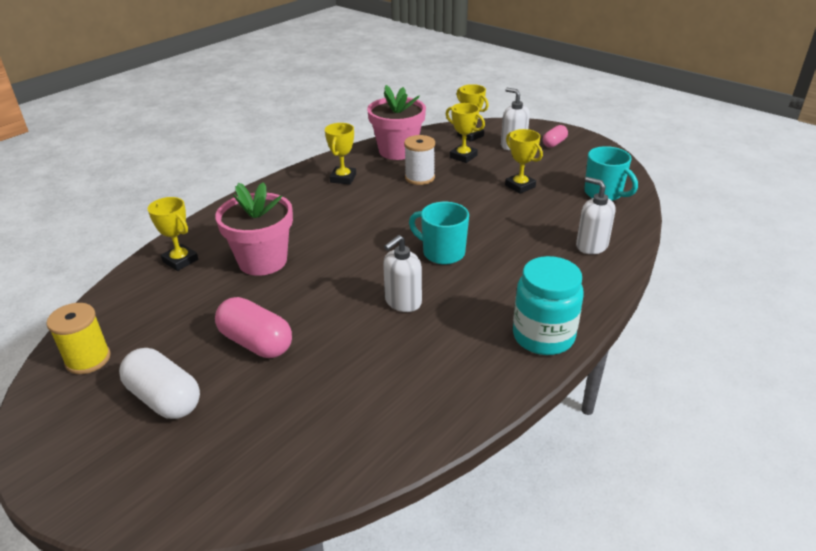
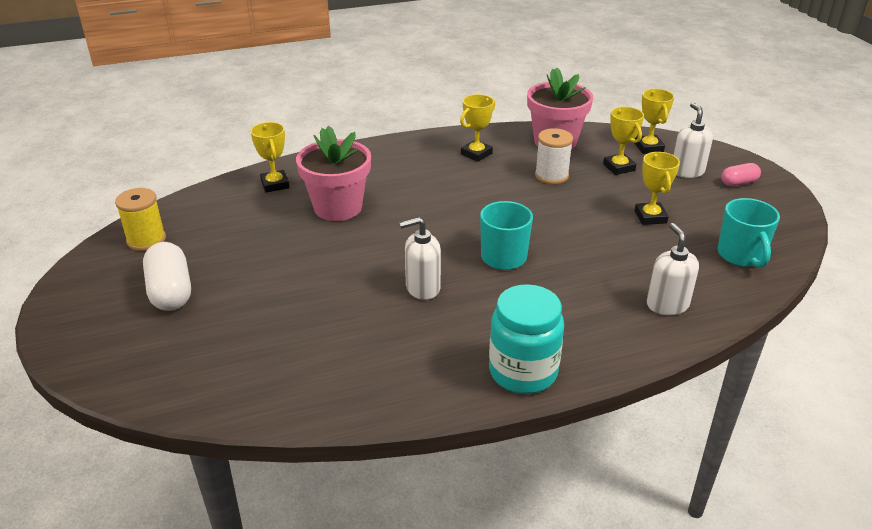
camera: 30 degrees right, 0 degrees up
(256, 342) = (272, 275): pink capsule -> none

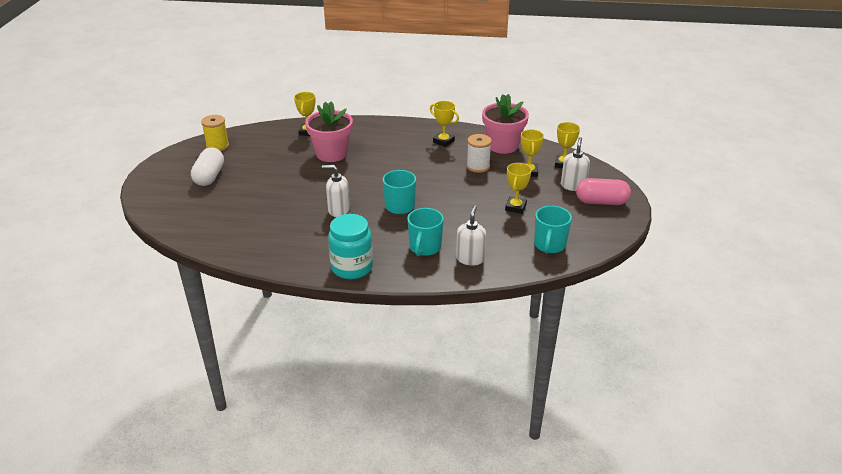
camera: 25 degrees right, 0 degrees up
(476, 154) = (443, 141): yellow trophy -> yellow trophy turned 60 degrees clockwise
(594, 308) = (424, 248): none -> turquoise mug
(738, 183) = (601, 202): pink capsule -> pink capsule, size x1.74

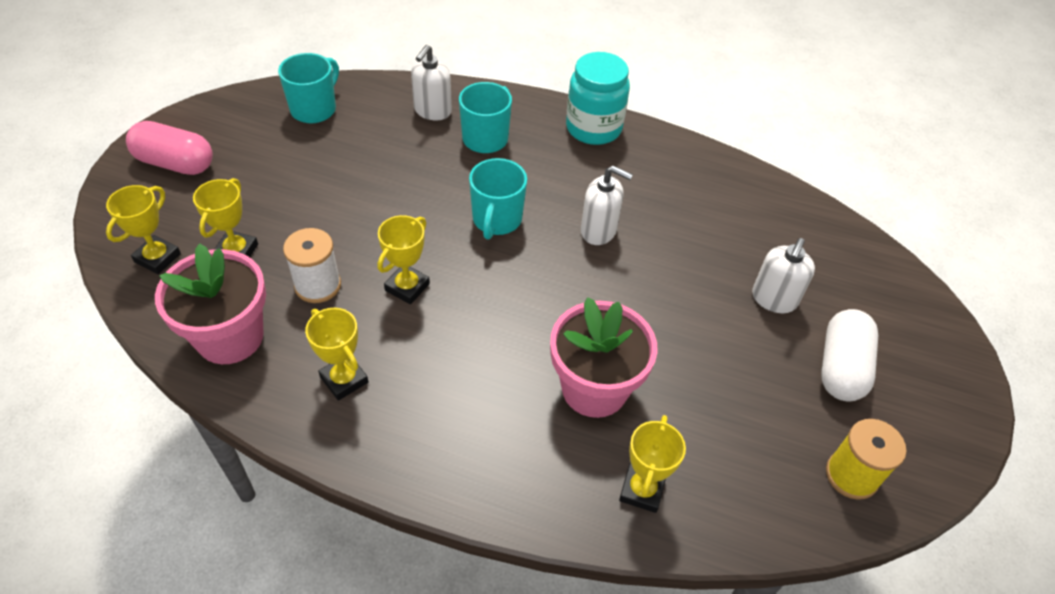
camera: 170 degrees left, 15 degrees up
(515, 207) = (315, 180): yellow trophy -> yellow trophy (407, 287)
(573, 186) = (188, 204): white soap dispenser -> white soap dispenser (774, 299)

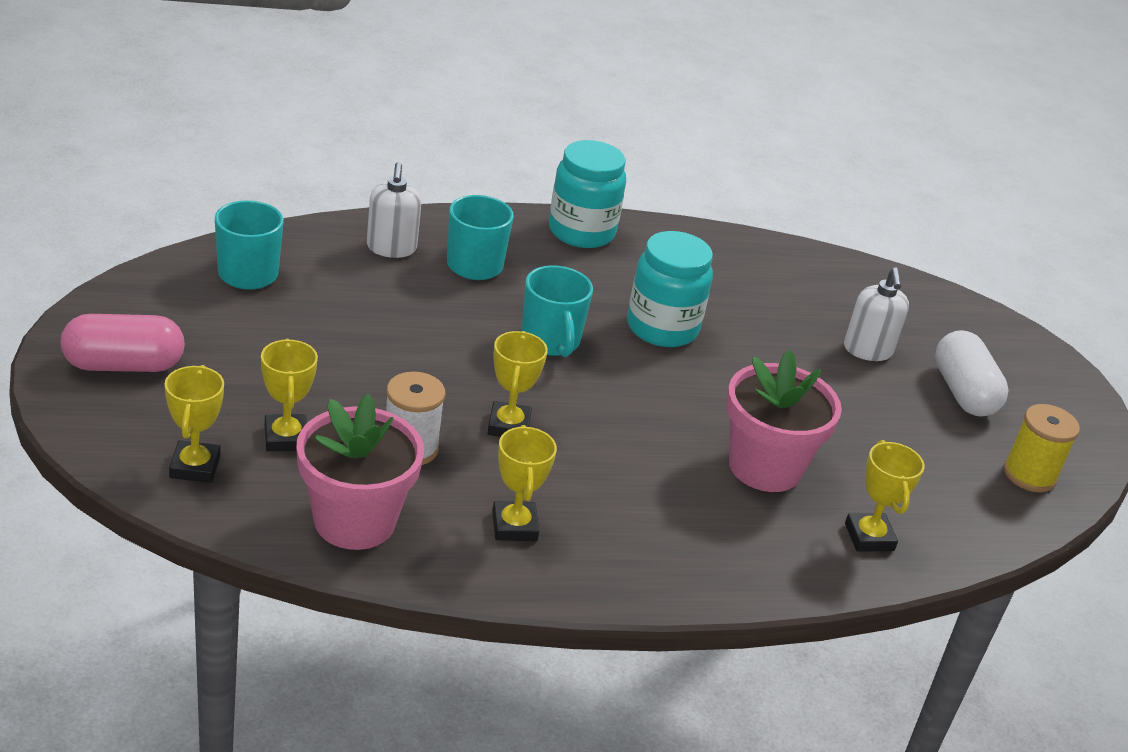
camera: 30 degrees left, 15 degrees down
(344, 379) = (514, 526): yellow trophy -> yellow trophy turned 60 degrees clockwise
(599, 231) = (662, 328): white soap dispenser -> turquoise jar

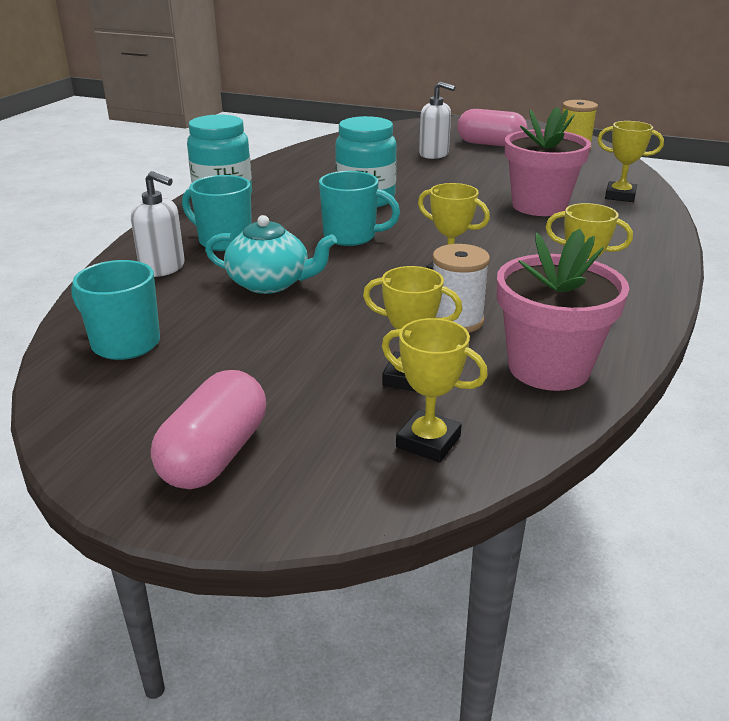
camera: 55 degrees left, 5 degrees down
(406, 317) = (270, 283): none -> turquoise teapot
(963, 392) = (490, 144): white capsule -> pink capsule

